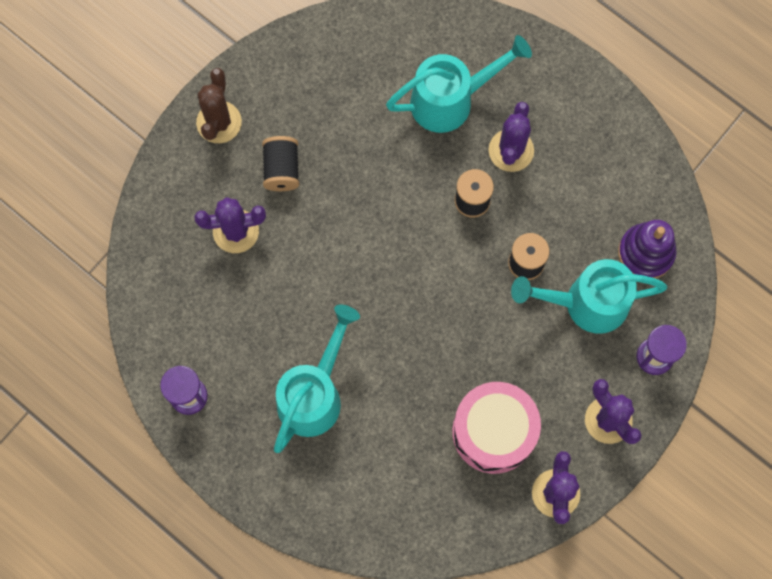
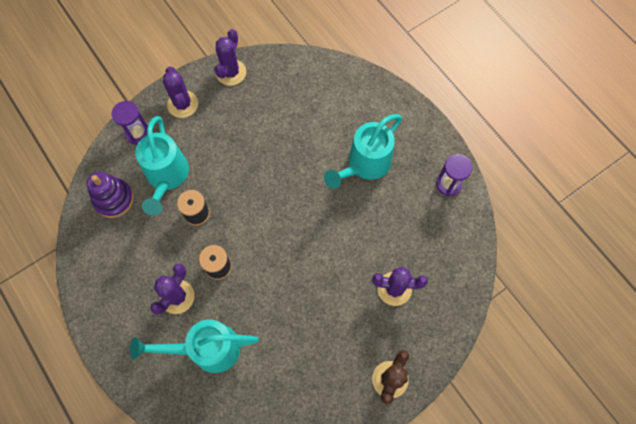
camera: 165 degrees left, 5 degrees down
(282, 169) = (350, 327): black spool -> none
(493, 432) = (256, 115): pink drum -> none
(587, 303) = (167, 177): turquoise watering can -> turquoise watering can turned 75 degrees clockwise

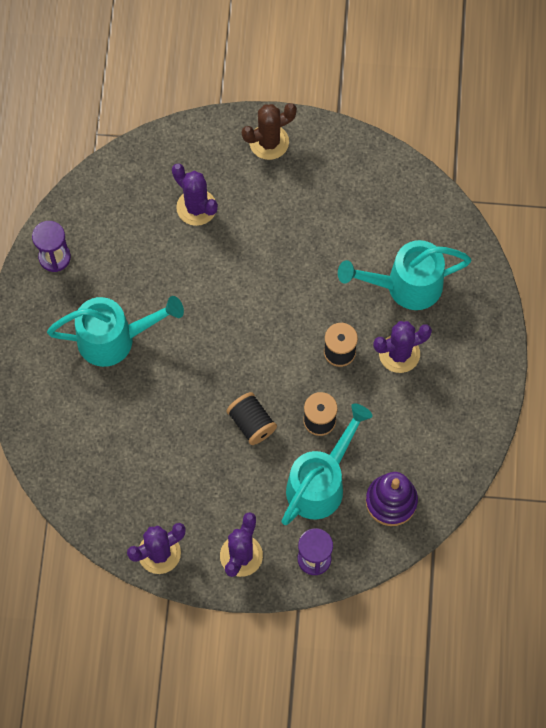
camera: 140 degrees left, 0 degrees up
(208, 349) = (406, 286): turquoise watering can -> turquoise watering can turned 135 degrees clockwise
(238, 179) = (251, 423): none -> black spool

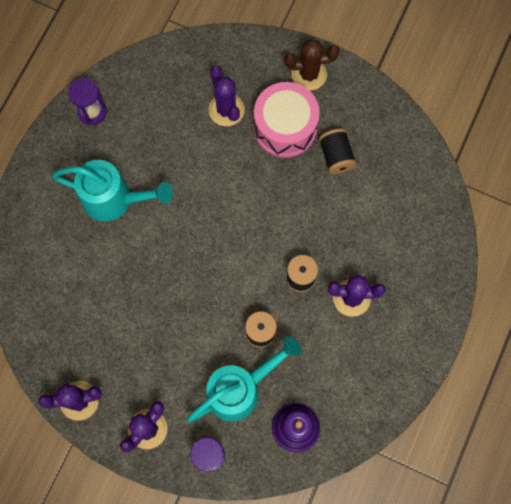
camera: 20 degrees right, 5 degrees up
(251, 423) = (201, 314): black spool -> black spool (336, 156)
(265, 205) = (285, 128): none -> pink drum
(406, 286) = (379, 240): turquoise watering can -> none

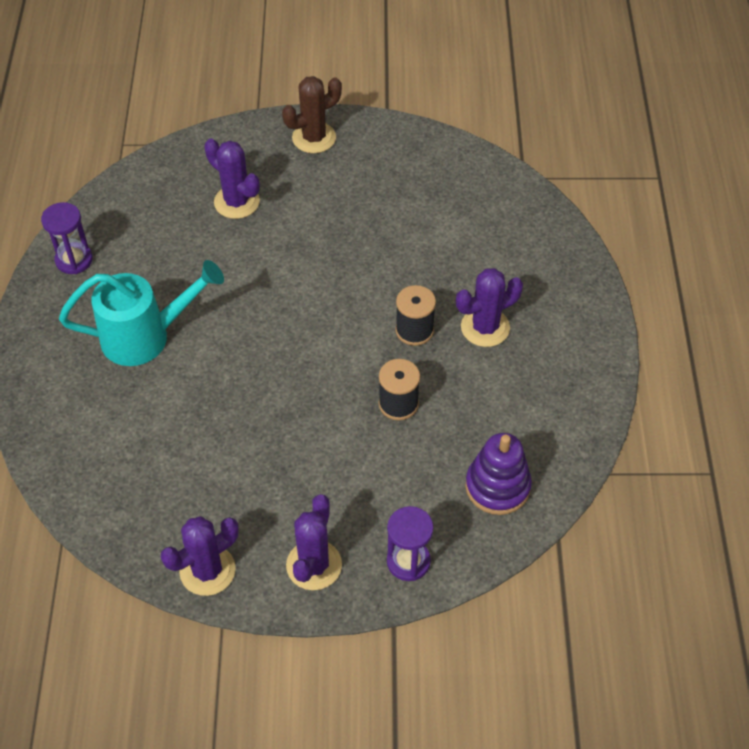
camera: 25 degrees left, 20 degrees down
(239, 389) = (406, 473): turquoise watering can -> none
(285, 128) = (314, 195): pink drum -> none
(336, 156) = (388, 201): black spool -> none

